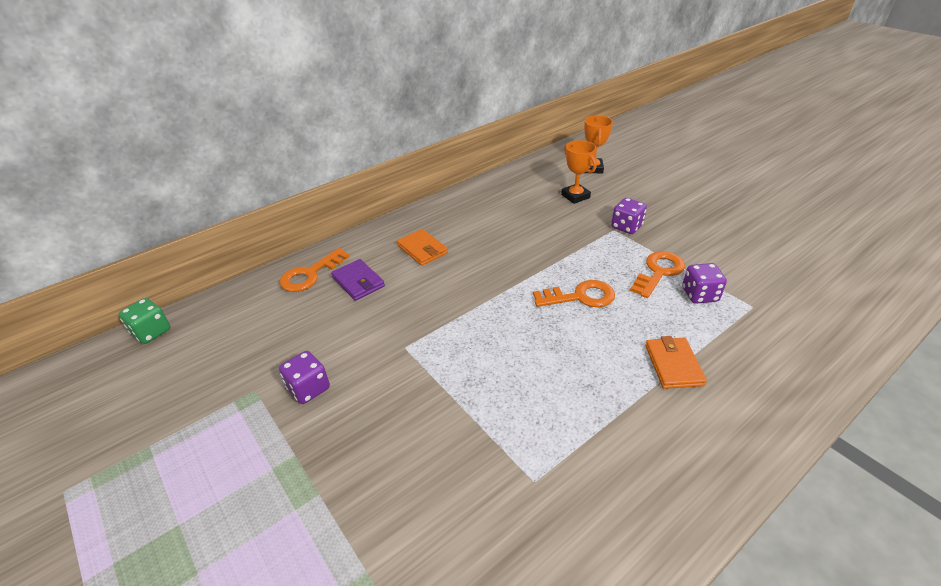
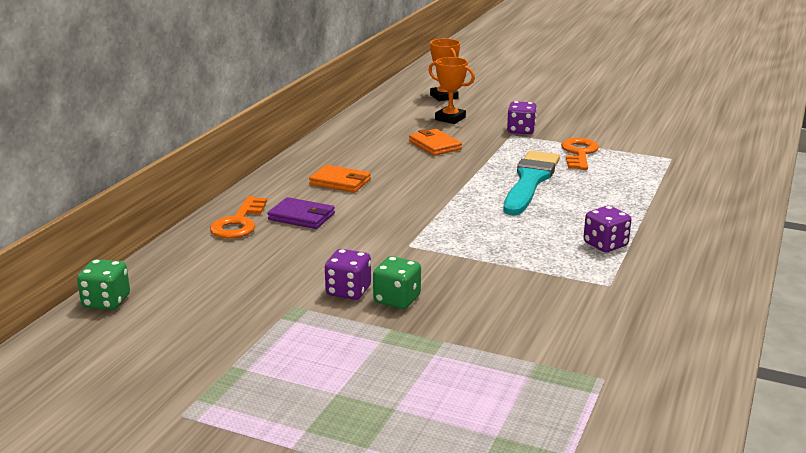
camera: 30 degrees left, 15 degrees down
(333, 416) = (397, 299): none -> green dice
(580, 297) = (530, 181): orange key -> turquoise brush
(673, 365) = (645, 202): orange wallet -> orange wallet (434, 145)
(699, 295) = (625, 160): purple dice -> purple dice (605, 245)

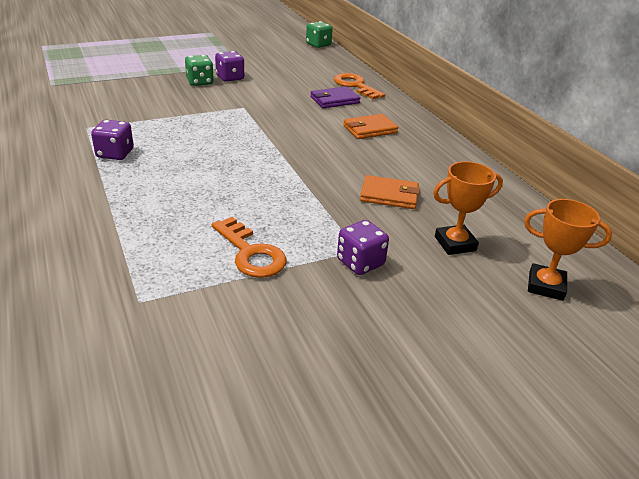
camera: 130 degrees right, 10 degrees up
(530, 181) = (245, 190): turquoise brush -> none

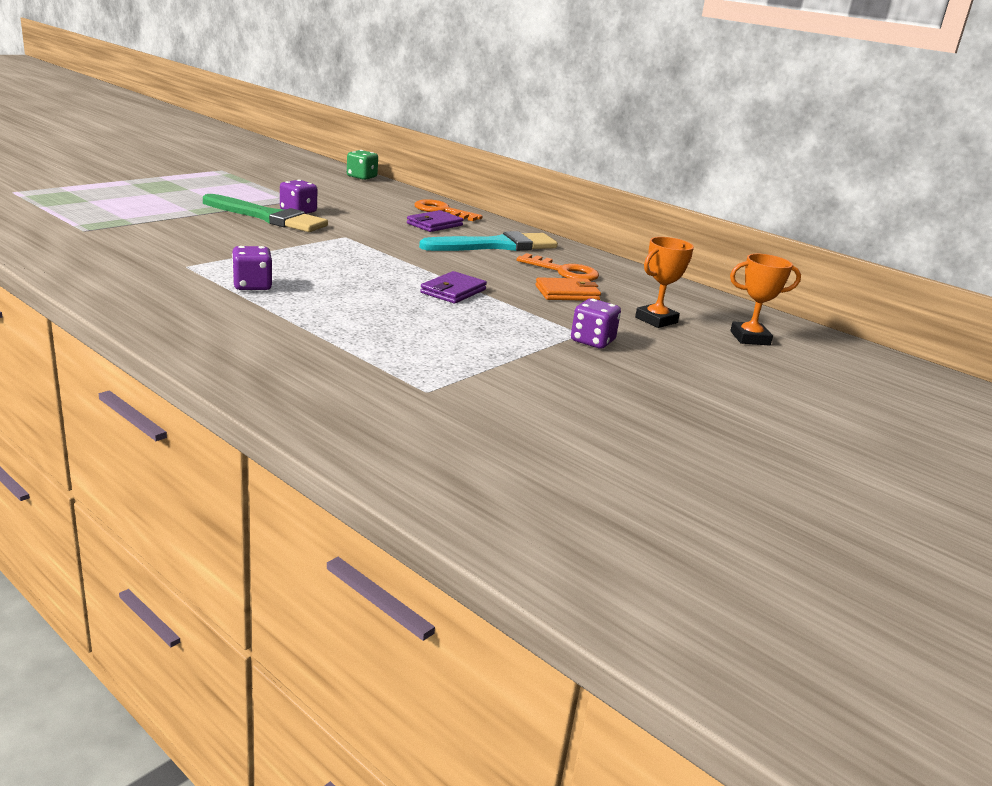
camera: 25 degrees left, 10 degrees down
(200, 82) = (268, 217): green dice -> green brush
(250, 253) = (489, 346): orange key -> orange key (564, 271)
(279, 180) = (453, 291): none -> purple wallet
(370, 129) = (495, 246): orange wallet -> turquoise brush

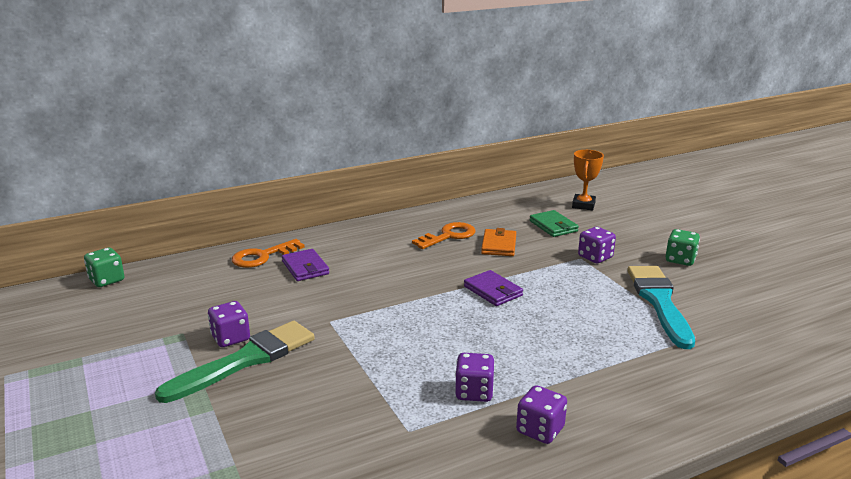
camera: 65 degrees left, 0 degrees up
(198, 310) = (540, 430): none -> purple dice
(495, 246) = (377, 250): turquoise brush -> turquoise brush (659, 302)
(646, 394) = (680, 260): none -> green dice
(656, 320) = (553, 226): orange trophy -> green wallet

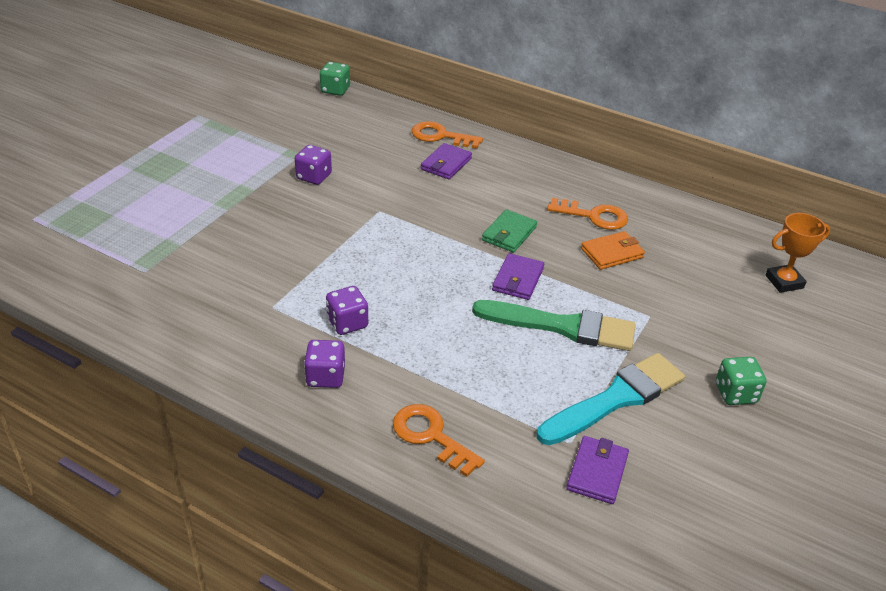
camera: 55 degrees right, 15 degrees up
(245, 360) = (293, 196): green brush -> green brush (562, 326)
(553, 226) = (701, 276): green wallet -> green wallet (509, 234)
(595, 257) = (664, 326): purple dice -> none
(654, 397) = (431, 436): none -> orange key
(732, 337) = (597, 472): none -> purple wallet

